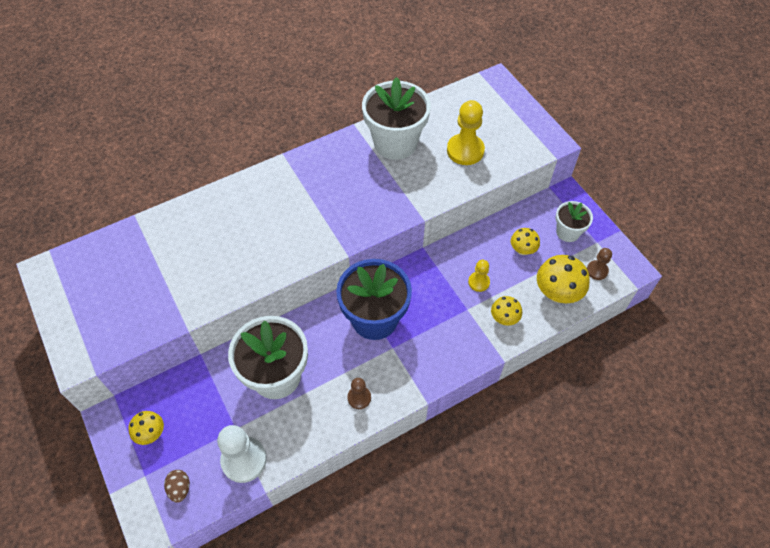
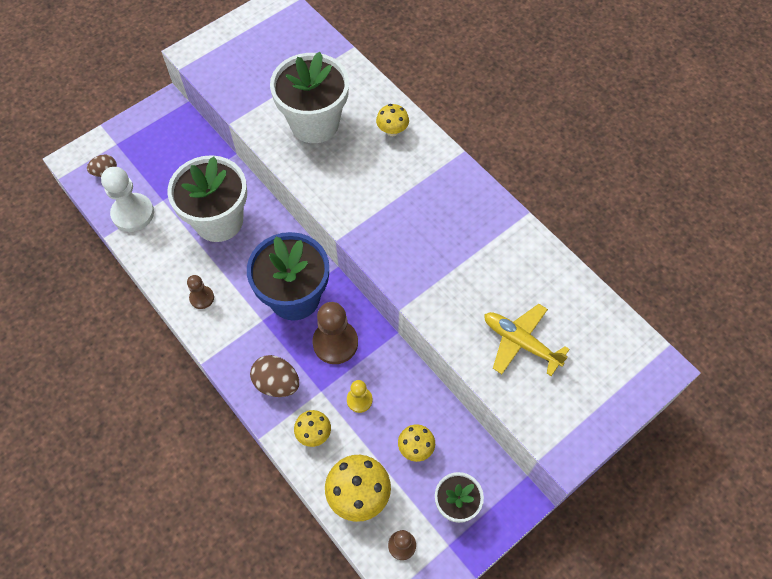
camera: 80 degrees right, 5 degrees up
(151, 433) = (154, 137): yellow mushroom -> yellow mushroom (392, 131)
(395, 143) = (511, 261): white flower pot -> white flower pot (314, 123)
(425, 293) = (335, 343): none -> brown pawn
(456, 342) = (277, 383): none -> brown egg
(465, 150) = (520, 342): yellow pawn -> yellow plane

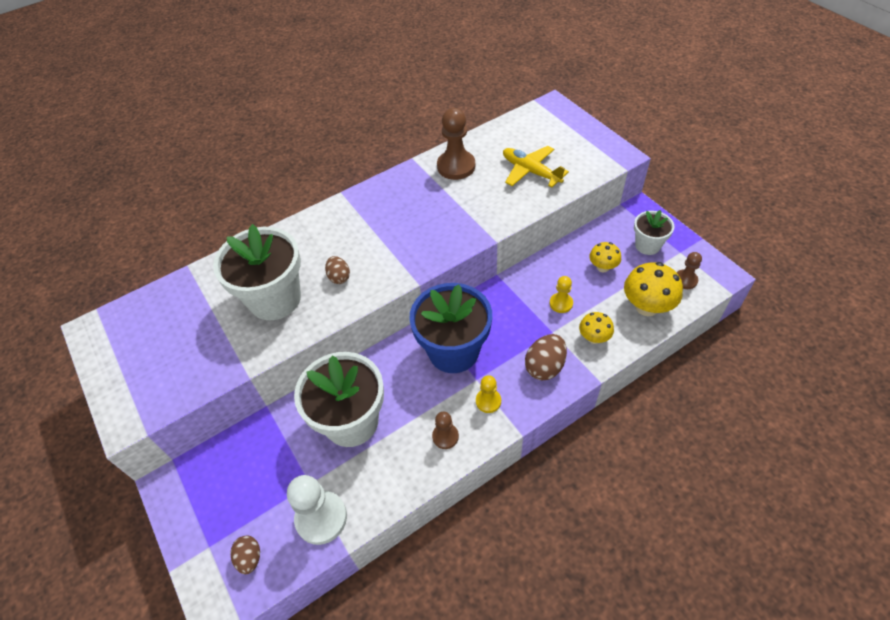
camera: 80 degrees left, 10 degrees down
(237, 332) = (488, 401): none -> yellow pawn
(335, 343) = (504, 319): brown pawn -> brown pawn (456, 166)
(343, 170) = (339, 277): none -> brown egg
(392, 131) = (303, 239): yellow mushroom -> none
(520, 342) = (530, 171): yellow plane -> yellow plane turned 90 degrees clockwise

